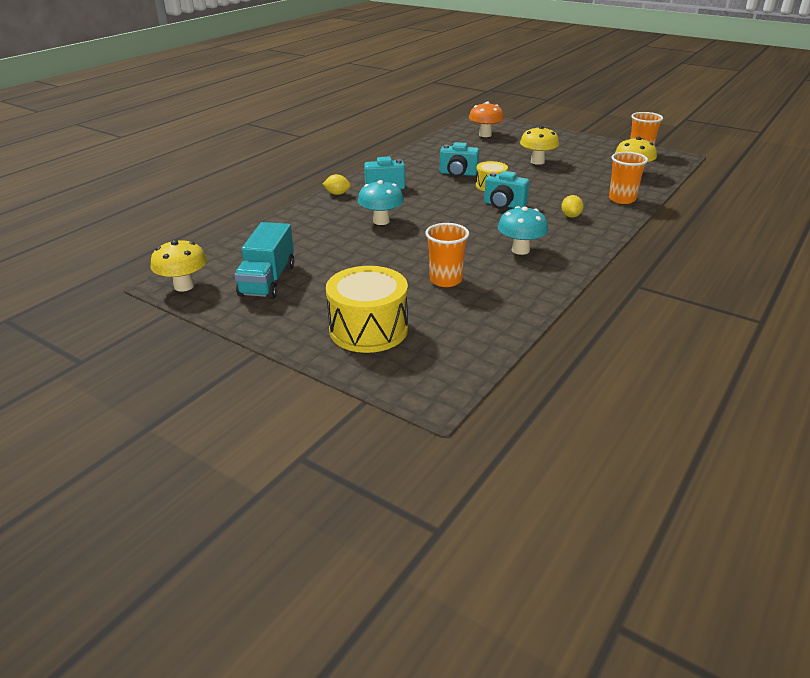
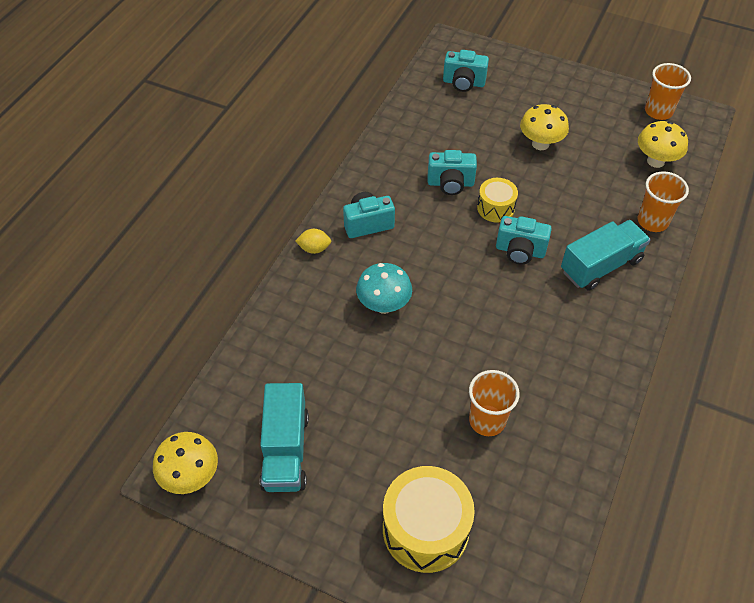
camera: 10 degrees left, 20 degrees up
(485, 135) = (463, 83): orange mushroom -> turquoise camera
(520, 250) = (557, 347): turquoise mushroom -> none
(571, 216) = (601, 266): yellow lemon -> turquoise truck

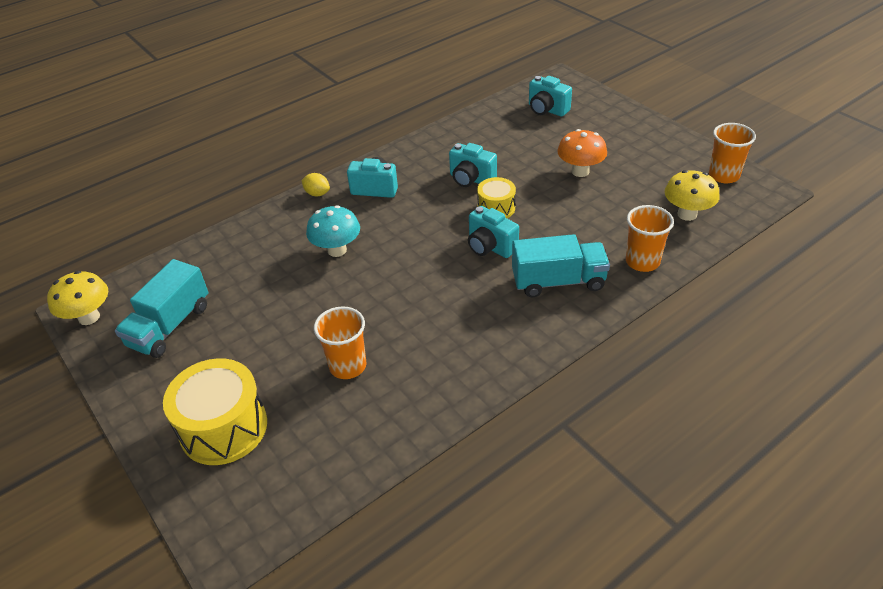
camera: 30 degrees right, 10 degrees down
(540, 144) = (580, 171): yellow mushroom -> orange mushroom

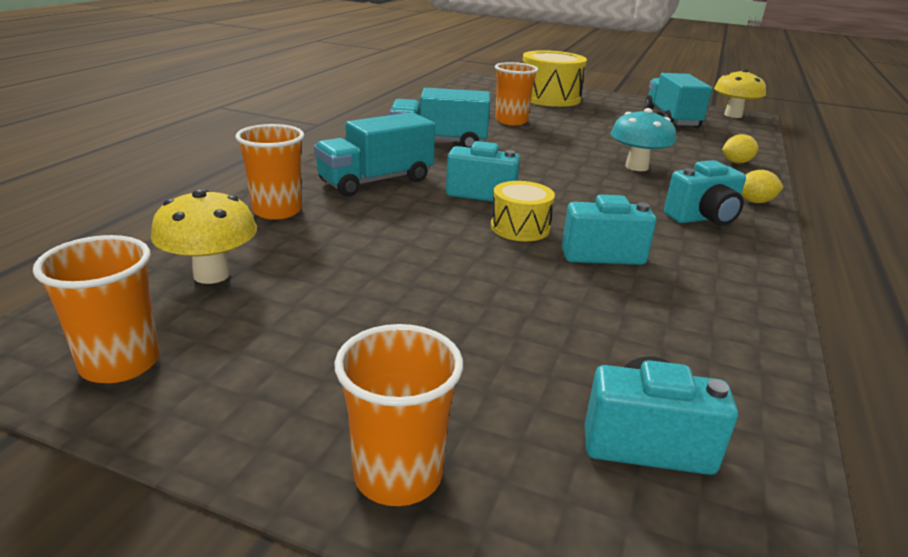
camera: 145 degrees right, 15 degrees down
(248, 236) = (736, 162): none -> yellow lemon
(463, 335) = (439, 142): none -> turquoise truck
(580, 171) = (438, 303): orange mushroom -> none
(630, 120) = (398, 475): none -> orange cup

